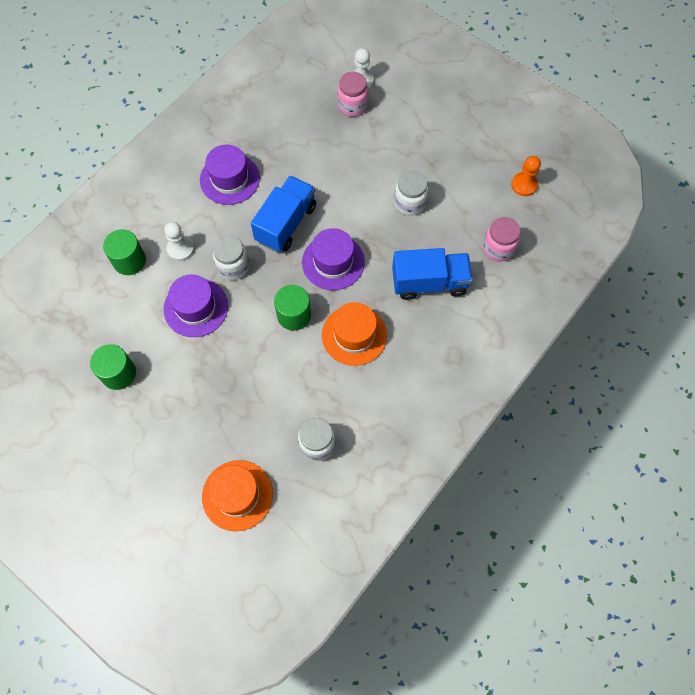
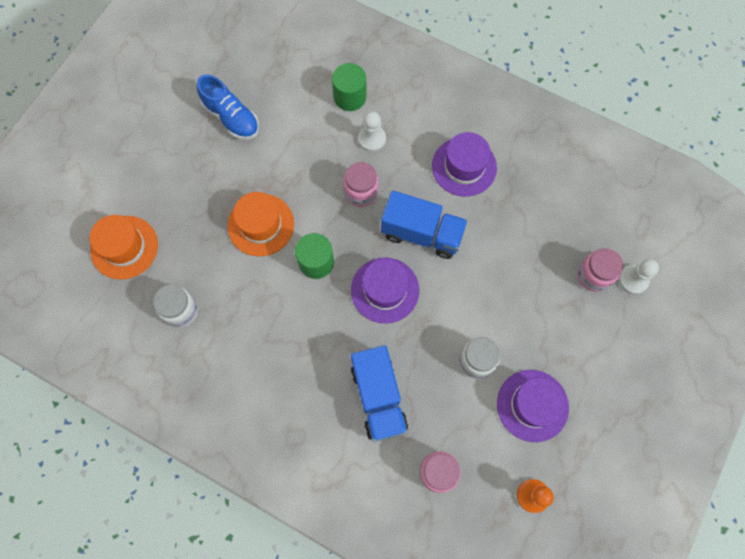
camera: 80 degrees right, 5 degrees up
(118, 373) = (231, 117): green cylinder -> blue shoe
(196, 307) = (309, 168): purple hat -> purple hat (532, 405)
(233, 266) = (361, 192): white jar -> pink jar
(354, 335) = (303, 326): orange hat -> orange hat (261, 225)

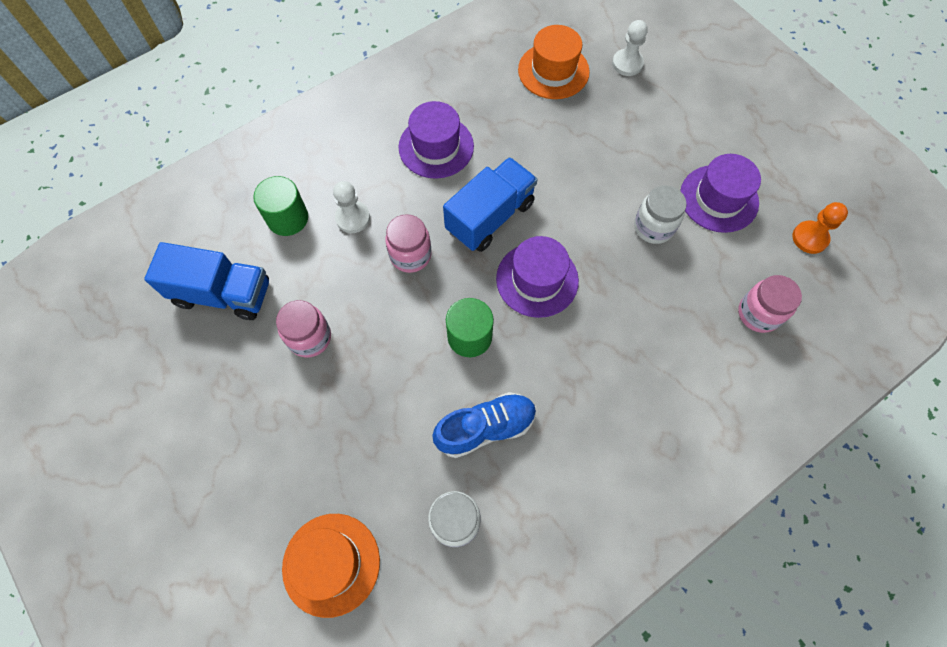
camera: 65 degrees left, 5 degrees down
(231, 117) = (231, 357): blue shoe -> blue shoe (485, 428)
(261, 225) = (392, 379): orange hat -> orange hat (553, 71)
(378, 397) = (656, 337): blue truck -> blue truck (223, 293)
(593, 276) = (608, 91): pink jar -> pink jar (310, 338)

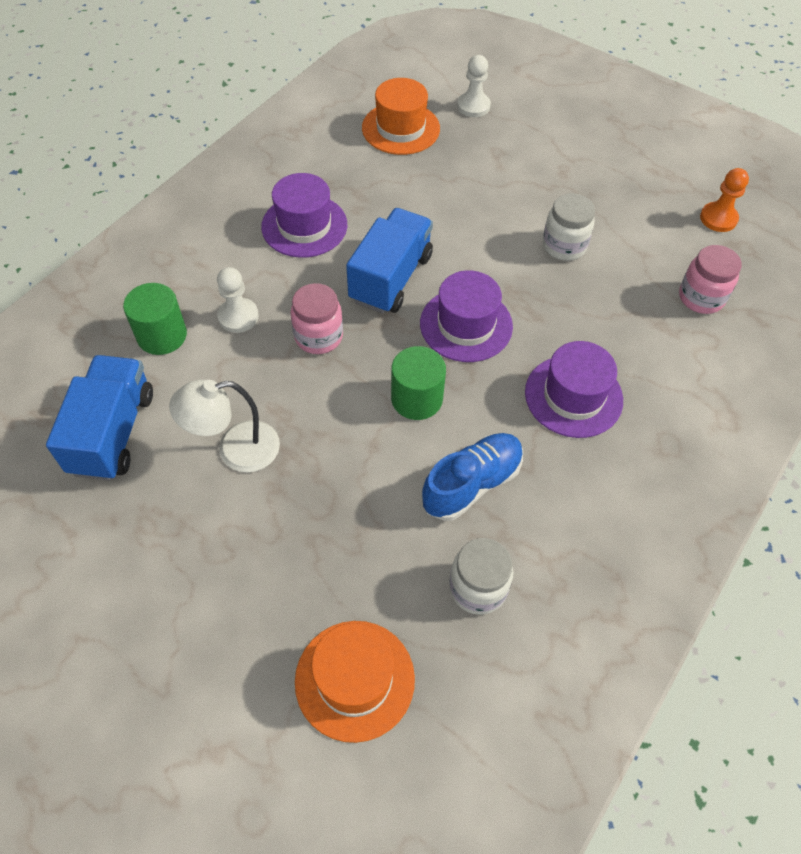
camera: 20 degrees left, 10 degrees down
(223, 293) = (113, 432): blue truck -> blue truck turned 75 degrees counterclockwise
(310, 338) = (235, 450): pink jar -> white lamp
(719, 198) = (616, 205): purple hat -> purple hat (573, 396)

